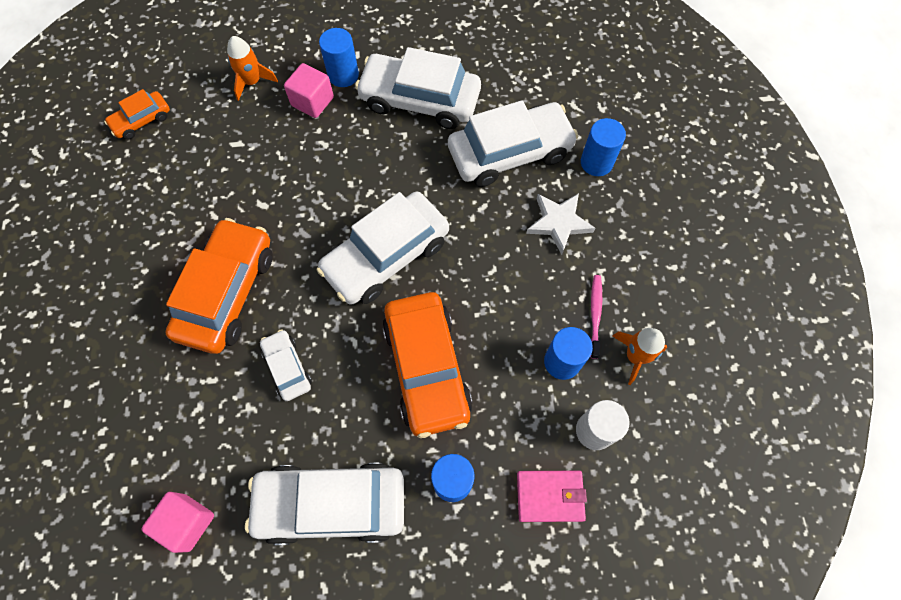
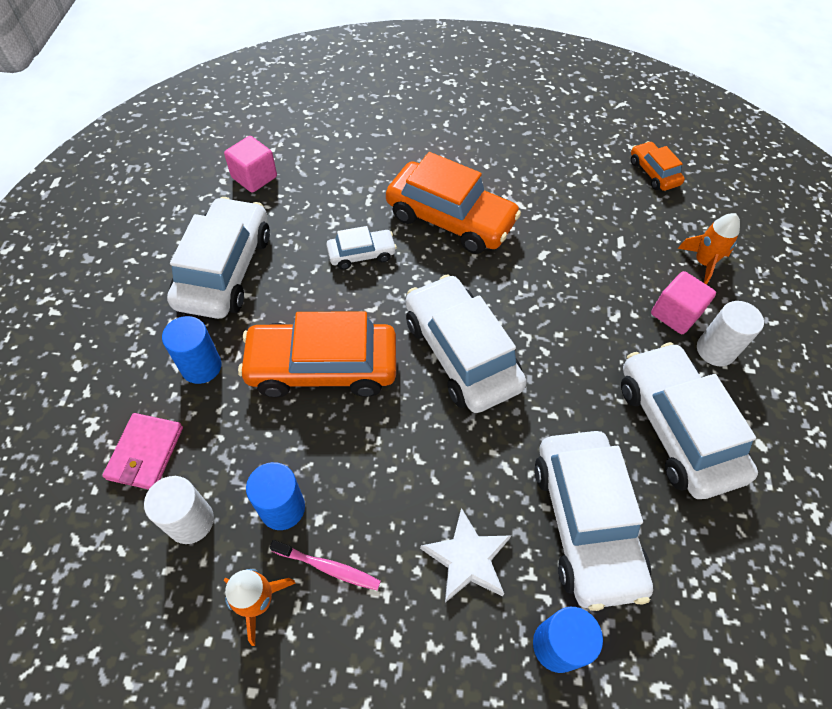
camera: 100 degrees right, 10 degrees down
(343, 75) = (715, 350): blue cylinder -> white cylinder
(419, 100) = (676, 428): white car -> white car turned 45 degrees counterclockwise

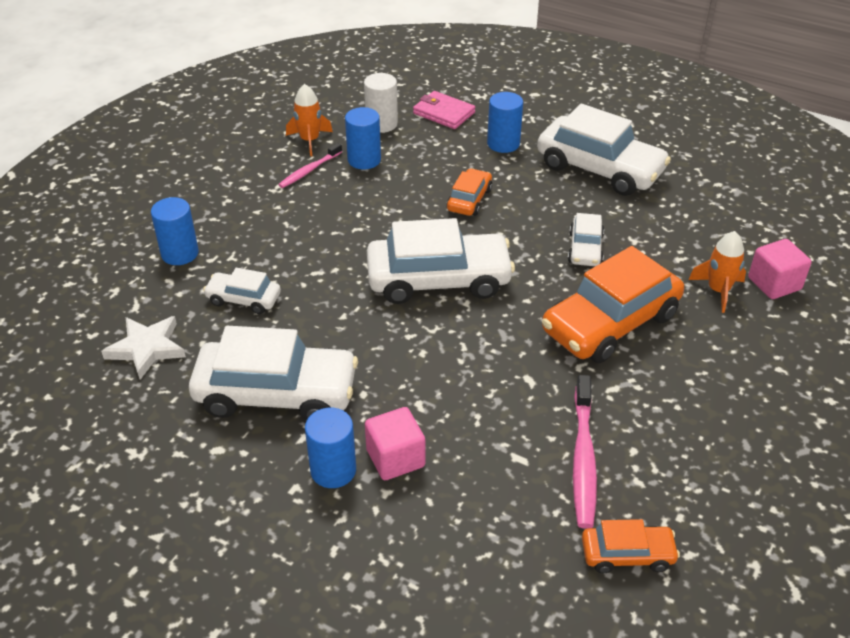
camera: 115 degrees right, 15 degrees down
(254, 177) = (717, 203): pink cube -> pink cube (774, 284)
(322, 367) = (469, 200): orange car -> orange car, size x0.50
(467, 558) = (267, 231): white star -> white star (147, 348)
(585, 523) = (243, 299): white car -> white car, size x0.50
(596, 207) = (583, 458): none -> pink toothbrush
(703, 262) = (451, 526): orange rocket -> orange rocket (718, 290)
(715, 350) = (333, 470): white cylinder -> blue cylinder

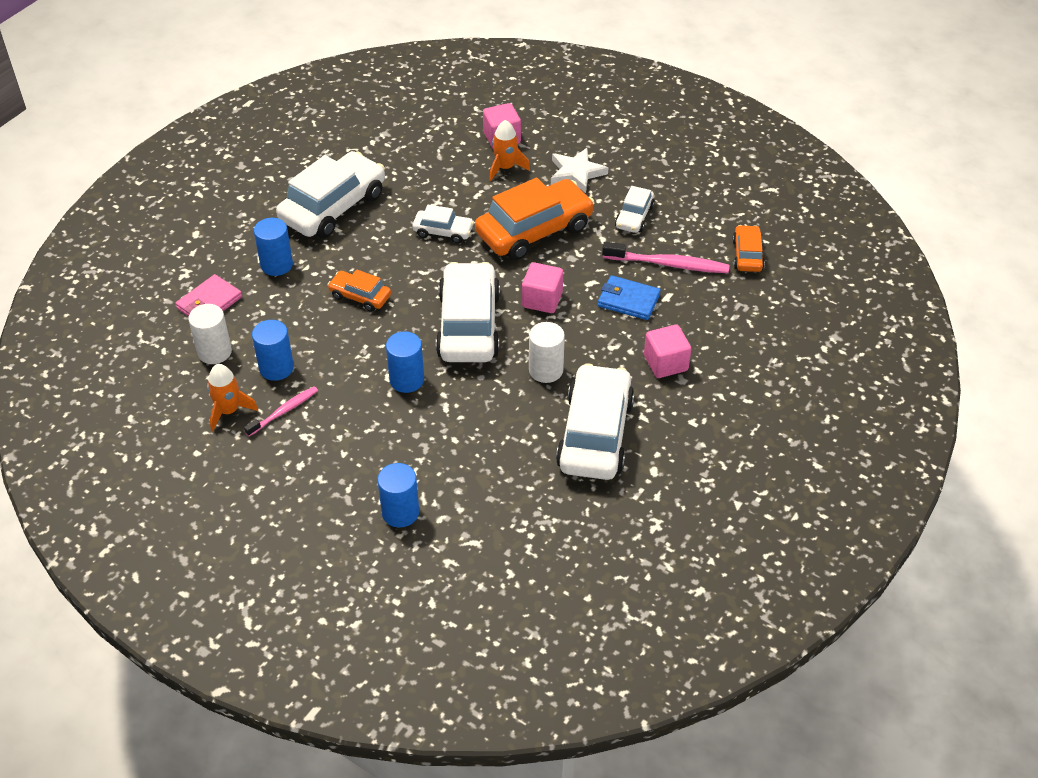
camera: 85 degrees left, 5 degrees up
(147, 348) = (533, 528): white star -> white star (576, 173)
(243, 299) = (475, 459): white car -> white car (634, 217)
(309, 170) = (284, 411): pink toothbrush -> pink toothbrush turned 90 degrees counterclockwise
(333, 470) = (676, 399): blue cylinder -> blue cylinder (407, 380)
(375, 346) = (546, 370): none -> white cylinder
(490, 336) = (542, 300): none -> pink cube
(504, 418) = (628, 300): none -> blue wallet
(610, 323) = (534, 230): orange car -> orange car turned 90 degrees counterclockwise

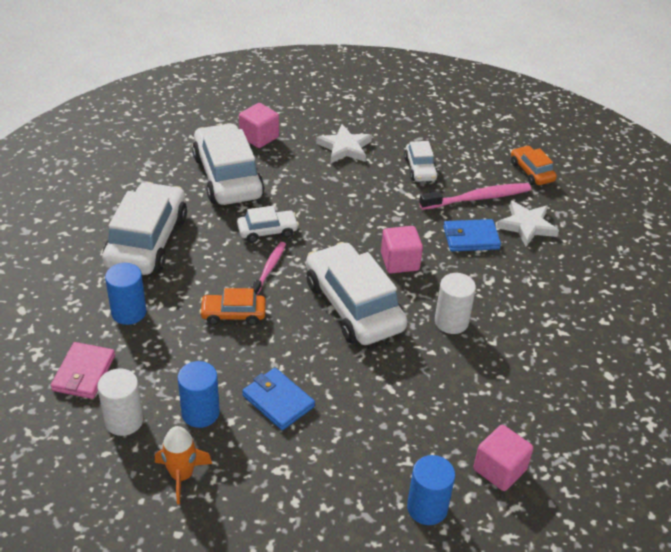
camera: 30 degrees left, 5 degrees down
(284, 411) = (239, 453): pink toothbrush -> pink toothbrush (269, 268)
(344, 382) = (278, 401): none -> blue wallet
(407, 380) = (336, 376): blue cylinder -> none
(505, 168) = (281, 160): orange rocket -> none
(534, 230) = (347, 205): orange car -> none
(595, 434) = (536, 362): white car -> white car (227, 177)
(665, 363) = (542, 280): pink cube -> pink cube (499, 469)
(695, 307) = (527, 226): none -> white star

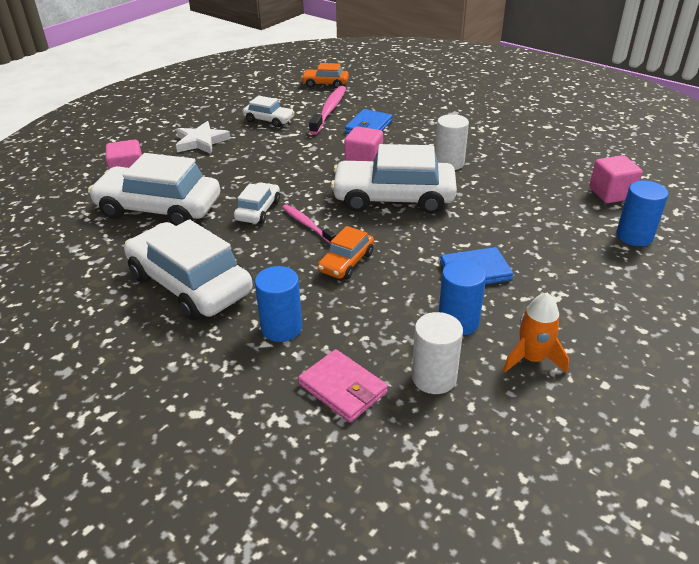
camera: 55 degrees left, 5 degrees down
(527, 226) = (378, 104): white star -> none

